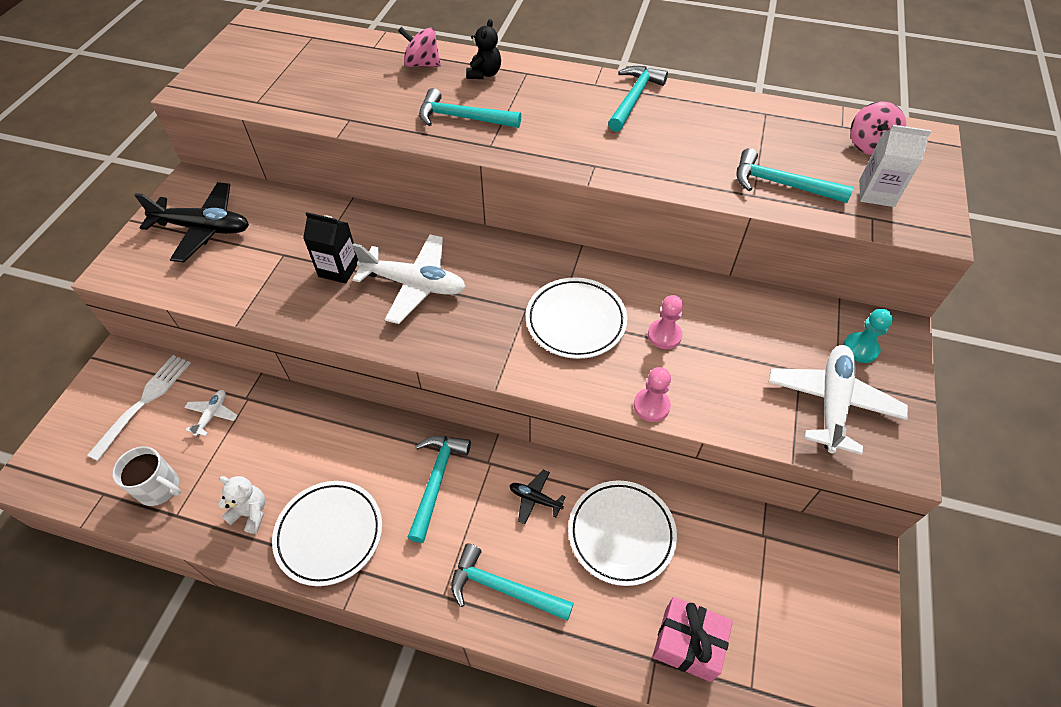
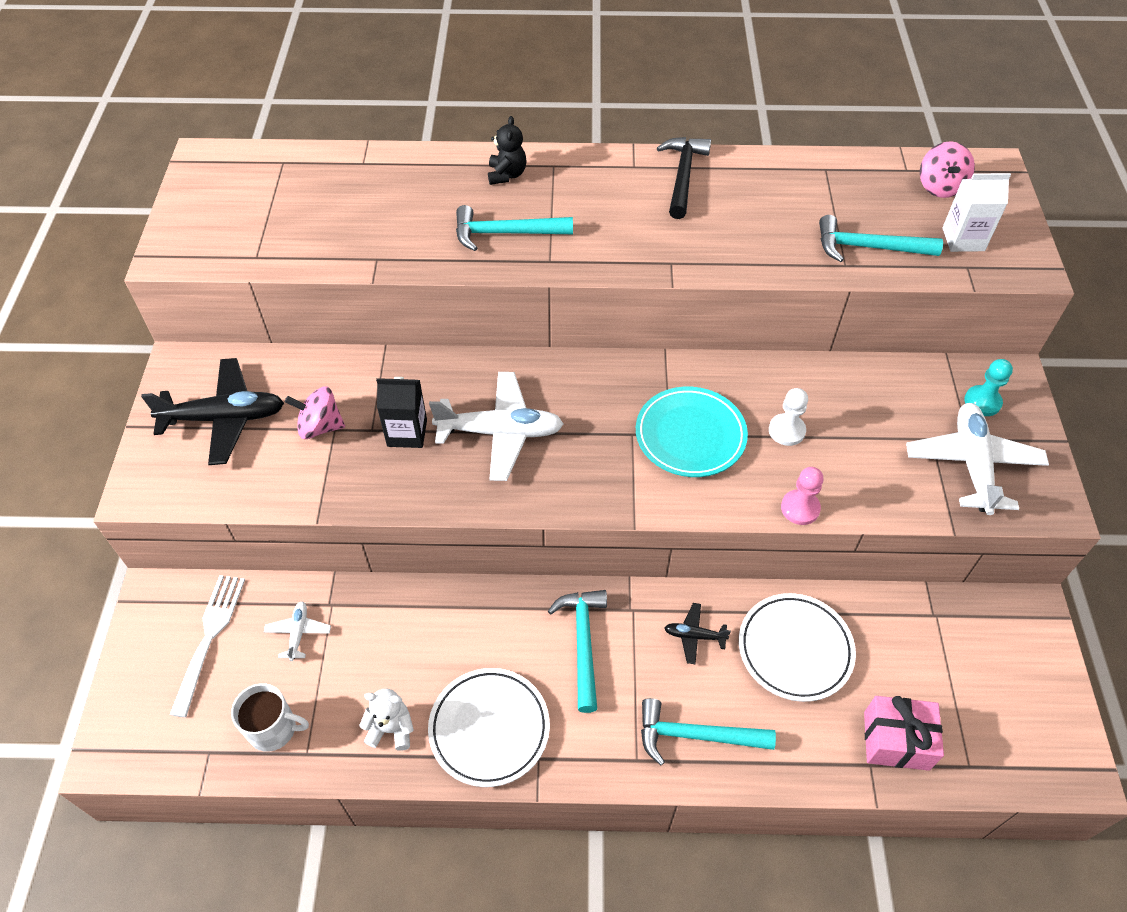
camera: 15 degrees left, 0 degrees up
(422, 64) = (430, 175): pink spinning top -> pink spinning top (320, 426)
(575, 321) = (690, 435): white plate -> turquoise plate
(634, 98) = (682, 176): turquoise hammer -> black hammer
(664, 335) = (786, 431): pink pawn -> white pawn

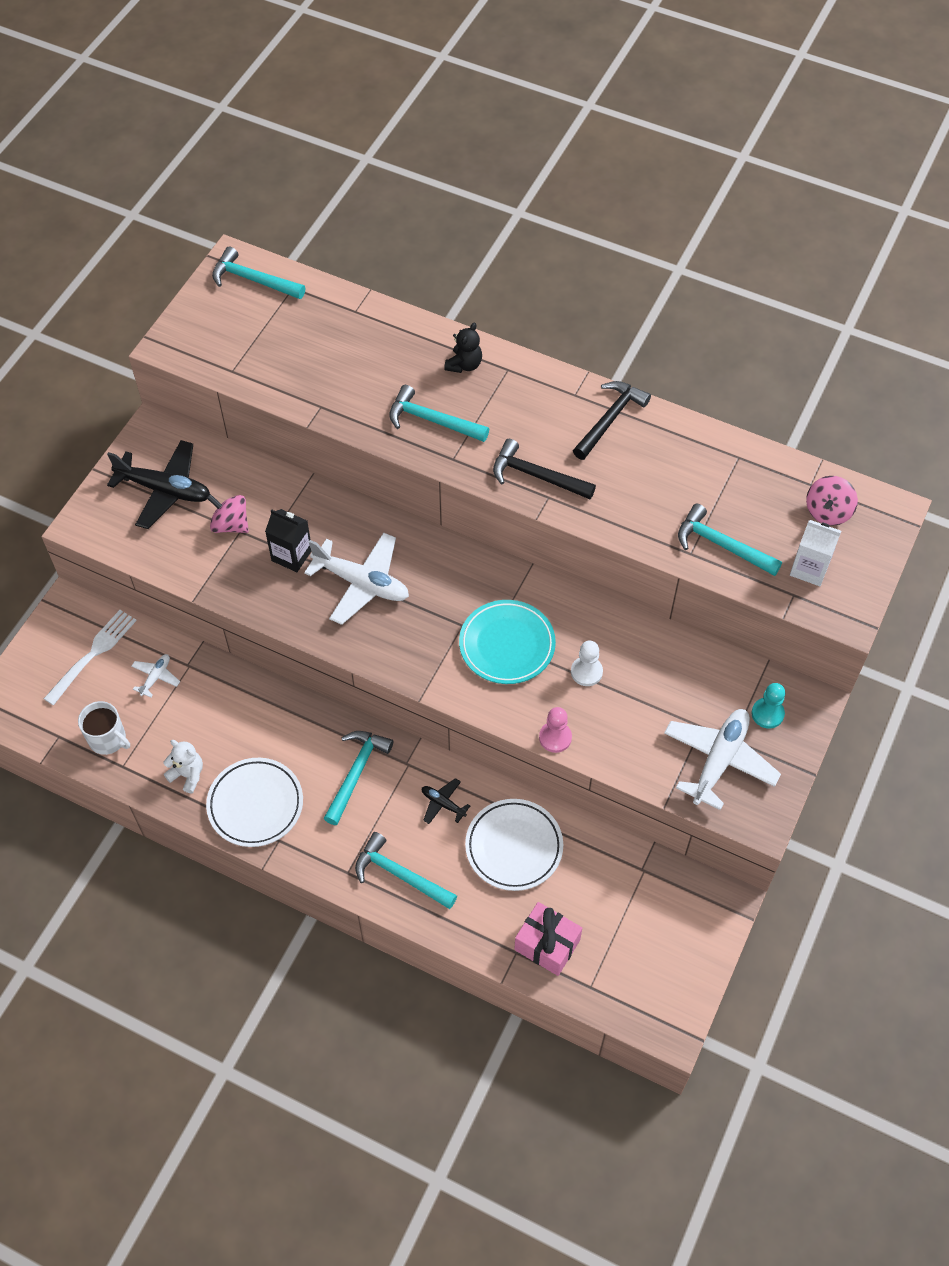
camera: 25 degrees right, 5 degrees up
(235, 168) = (253, 280): none -> turquoise hammer
(646, 248) = (536, 476): none -> black hammer

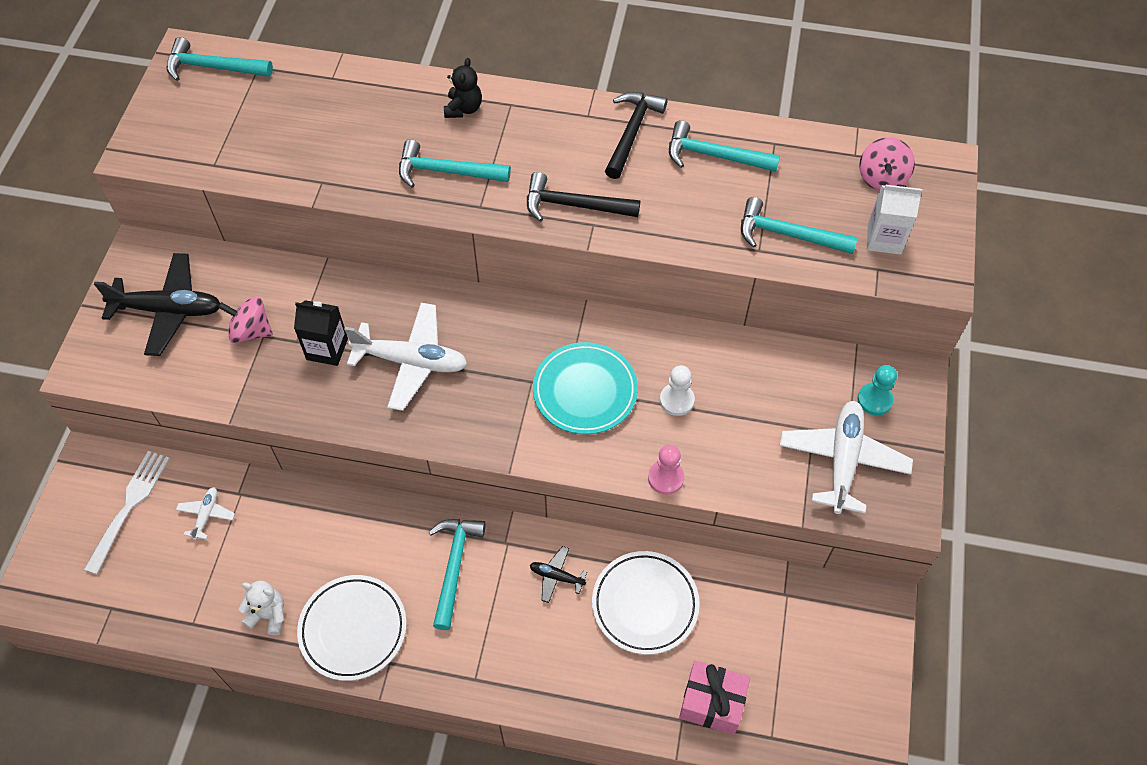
camera: 15 degrees left, 0 degrees up
(108, 739) = (169, 597): white mug -> none
(400, 875) = (532, 667): turquoise hammer -> turquoise hammer (714, 156)

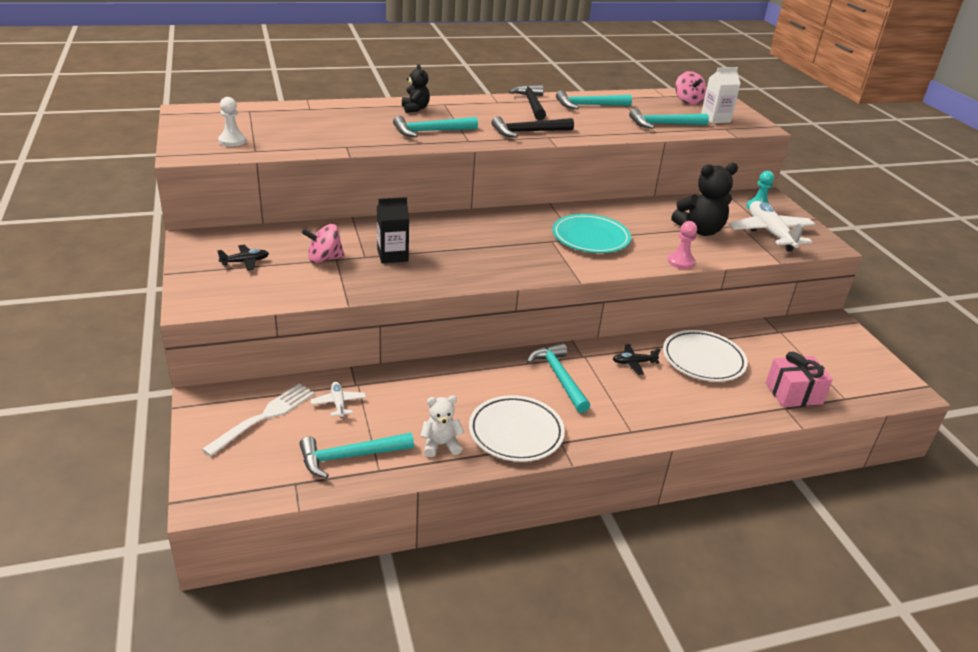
camera: 30 degrees left, 25 degrees down
(129, 506) = (264, 417): white fork -> white fork turned 45 degrees clockwise
(168, 310) = (245, 262): black plane -> black plane, size x0.48
(213, 67) = (214, 114): turquoise hammer -> turquoise hammer (350, 457)
(411, 361) = (460, 249): white plane -> none
(676, 400) = (650, 230): white pawn -> white pawn (232, 141)
(745, 422) = (700, 230): none -> black teddy bear

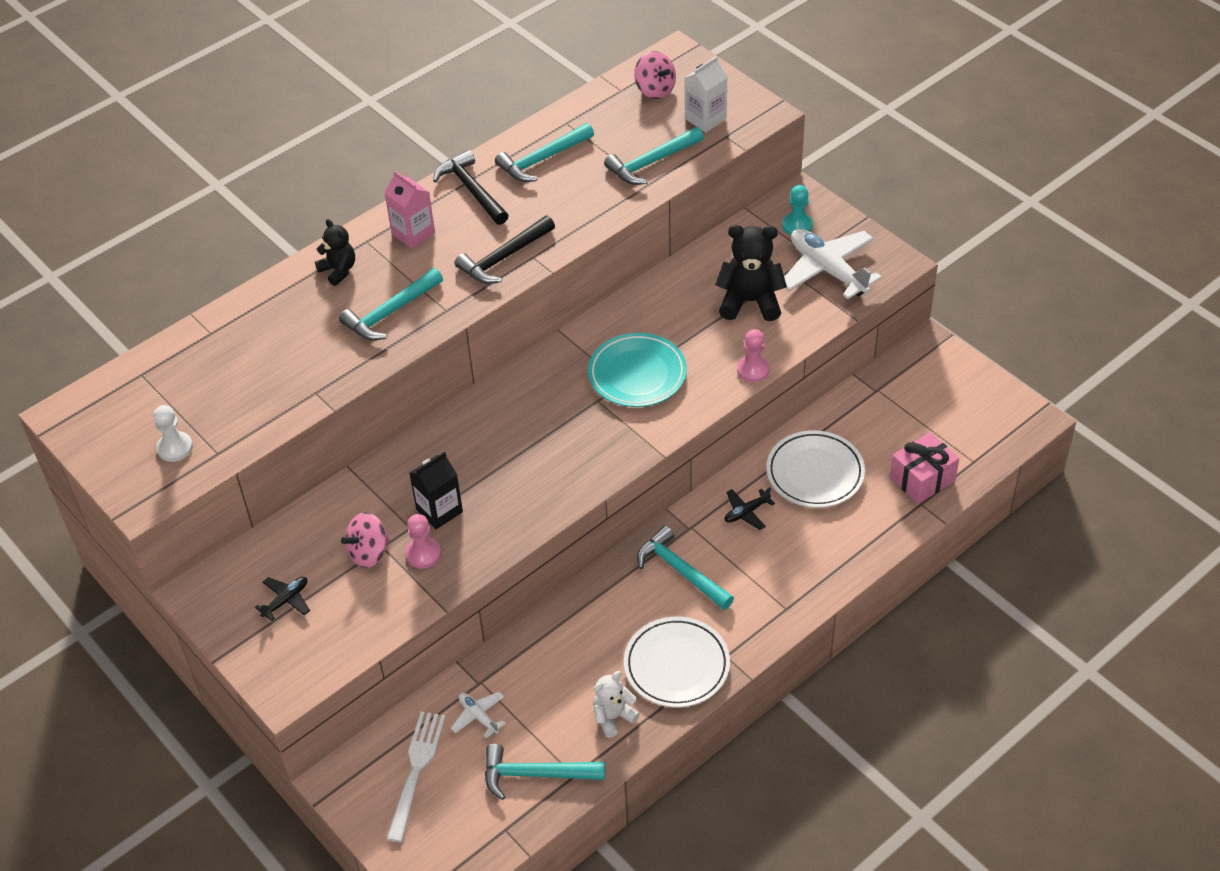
camera: 20 degrees left, 15 degrees up
(350, 457) = (535, 774): turquoise hammer -> turquoise hammer turned 45 degrees clockwise
(361, 272) = (423, 554): none -> pink pawn
(477, 108) = (413, 233): none -> pink carton
(700, 230) = (750, 302): black teddy bear -> black teddy bear turned 135 degrees counterclockwise

